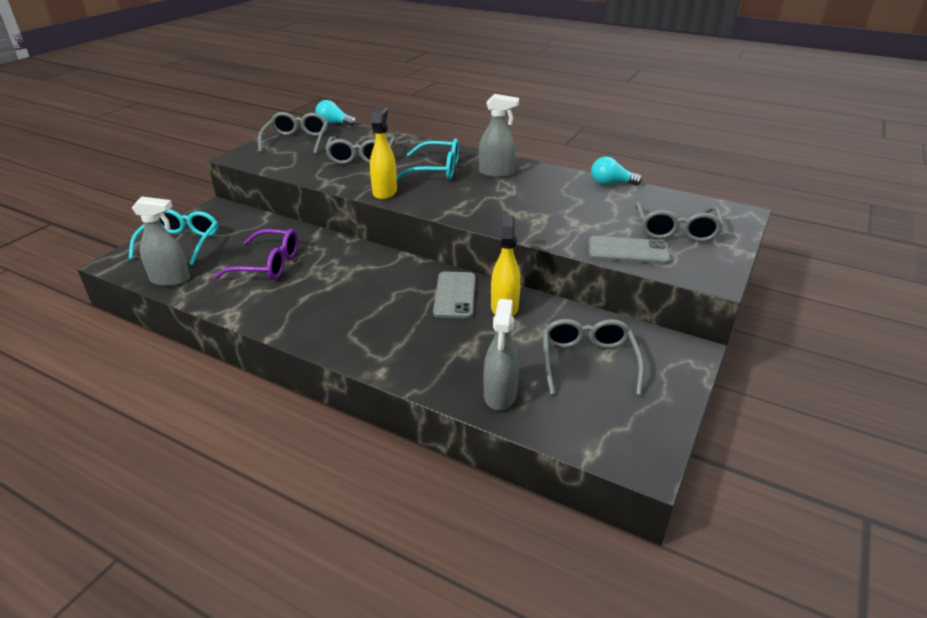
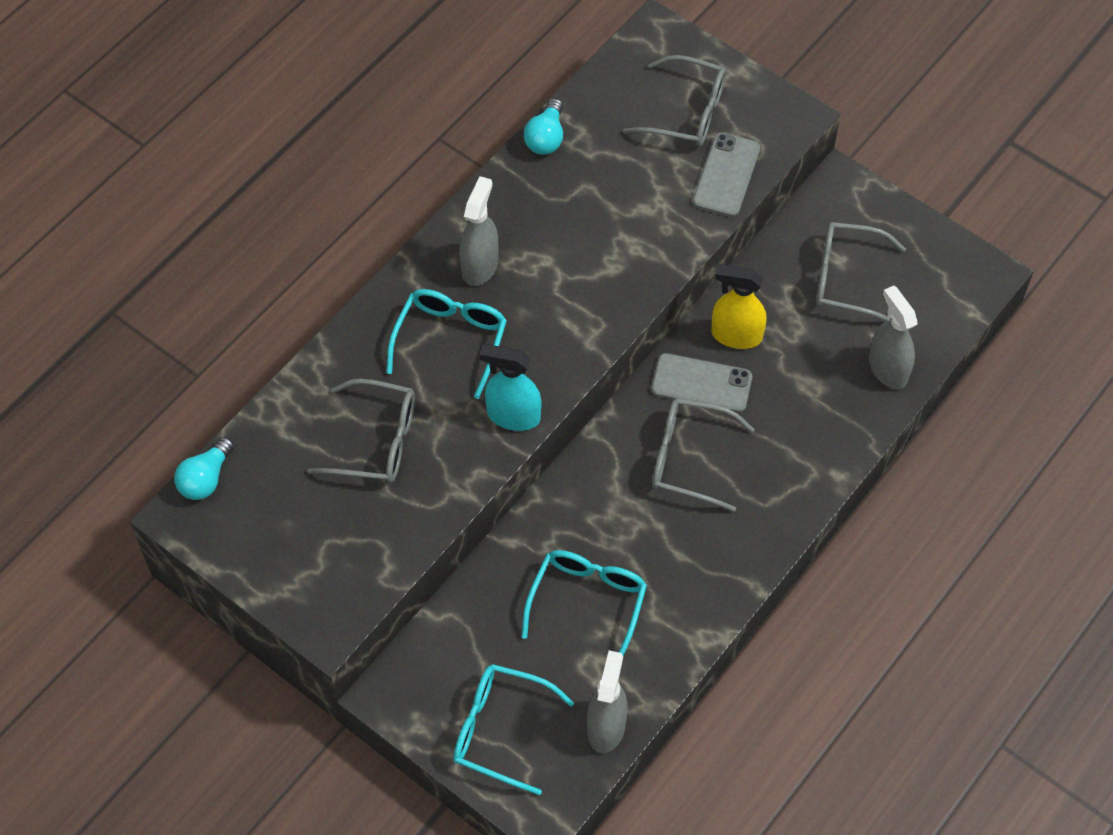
camera: 80 degrees left, 25 degrees up
(268, 264) = (587, 602): purple glasses -> turquoise glasses
(297, 141) = (276, 538): grey glasses -> grey glasses (688, 458)
(384, 192) = (513, 416): yellow spray bottle -> turquoise spray bottle
(500, 395) = (888, 369): grey spray bottle -> grey spray bottle turned 135 degrees counterclockwise

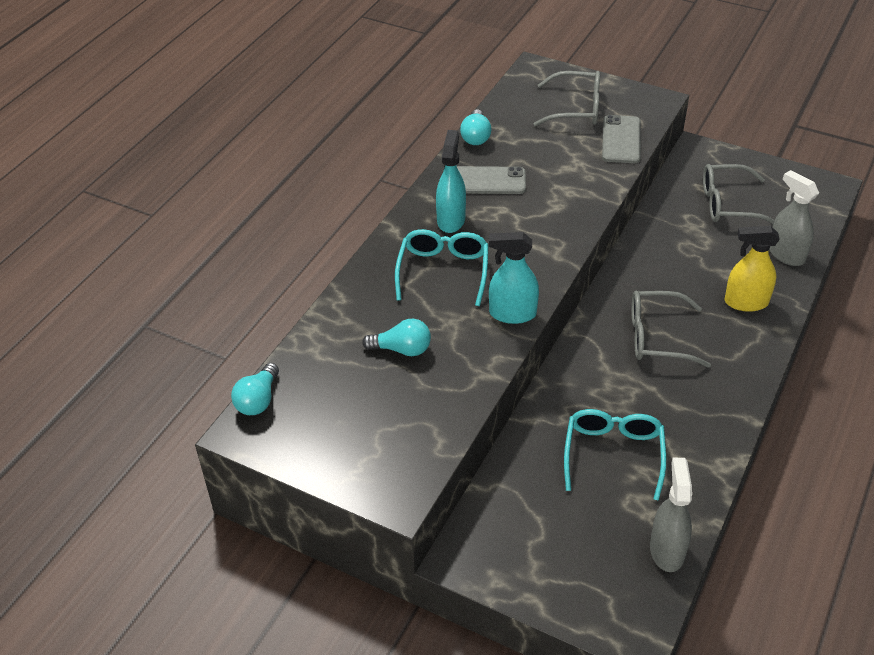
camera: 10 degrees left, 15 degrees down
(376, 441) = (402, 349): grey glasses -> turquoise light bulb
(480, 266) = (451, 220): grey spray bottle -> turquoise spray bottle
(500, 730) = (572, 570): turquoise glasses -> none
(701, 383) = (646, 285): grey phone -> grey phone (487, 181)
(736, 335) = (660, 251): yellow spray bottle -> yellow spray bottle (745, 302)

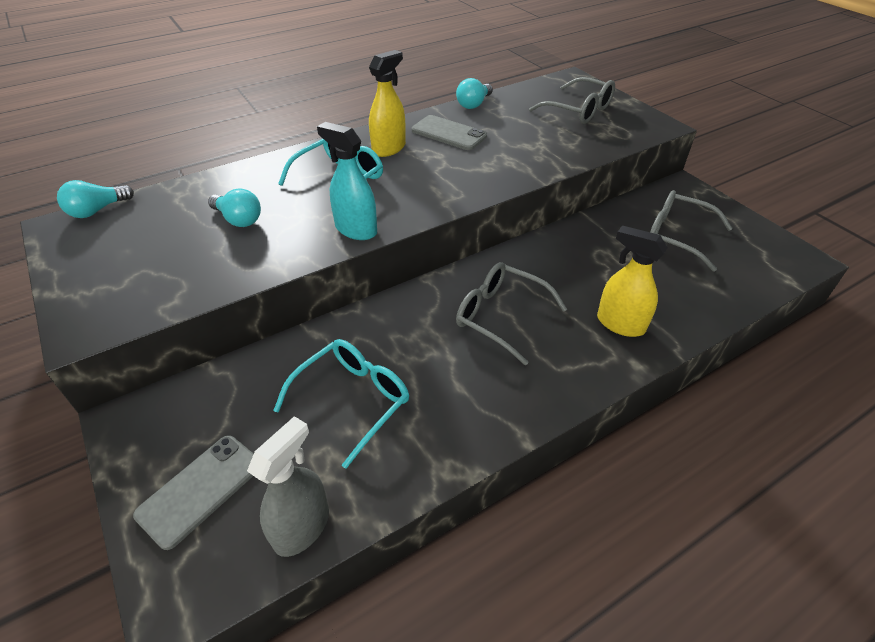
camera: 30 degrees right, 0 degrees up
(451, 220) = (389, 148): turquoise spray bottle -> yellow spray bottle
(621, 140) = (597, 141): grey phone -> grey phone (200, 489)
(786, 254) = (702, 299): grey spray bottle -> none

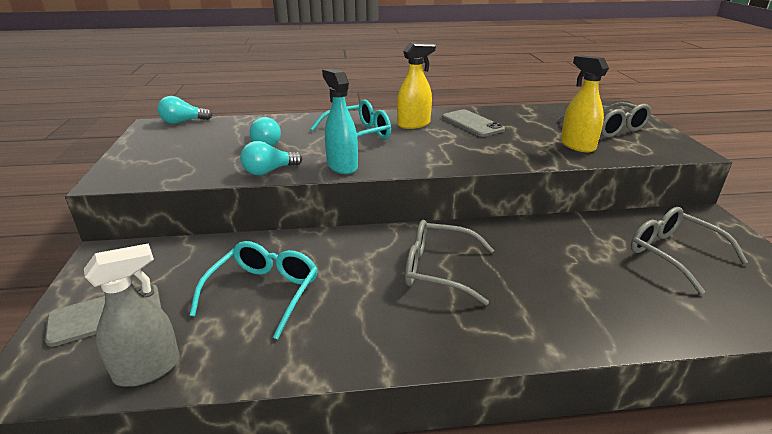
camera: 25 degrees right, 15 degrees down
(353, 400) = (264, 292): turquoise glasses -> turquoise glasses turned 45 degrees counterclockwise
(474, 104) = (510, 110): turquoise light bulb -> turquoise light bulb (269, 171)
(500, 316) = (438, 269): grey glasses -> grey glasses turned 45 degrees counterclockwise
(620, 324) = (557, 310): yellow spray bottle -> yellow spray bottle (577, 146)

